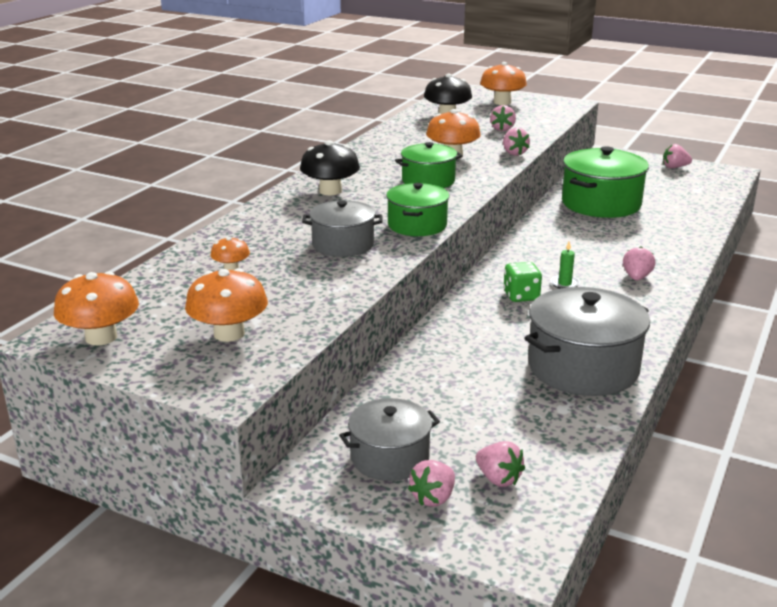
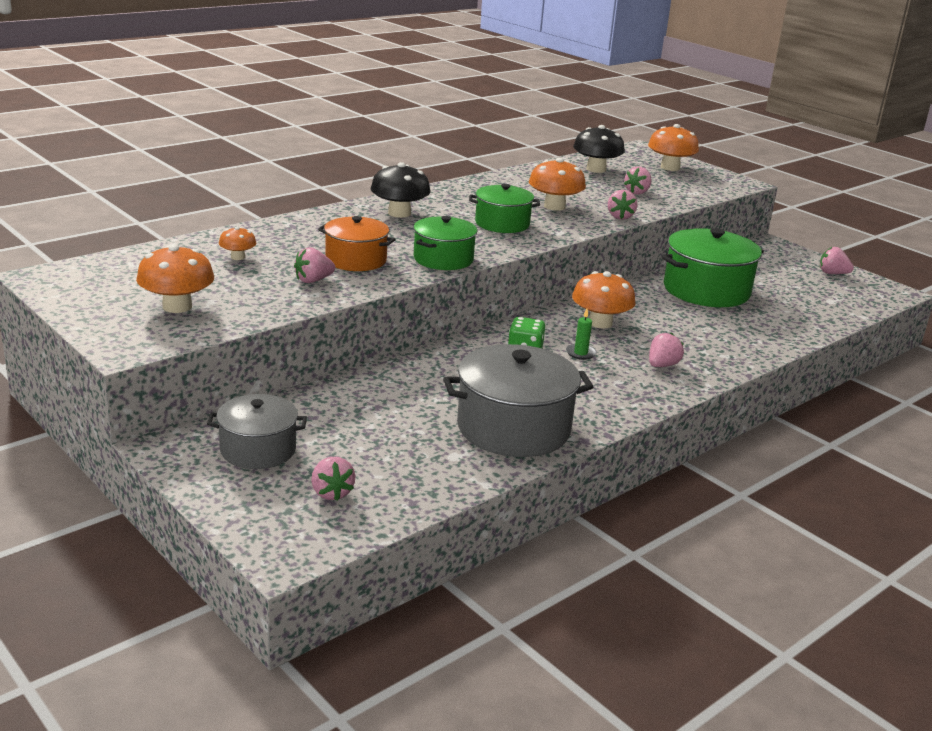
camera: 20 degrees right, 0 degrees up
(101, 337) = (77, 284): orange mushroom -> orange mushroom (600, 323)
(343, 244) = (356, 260): grey pot -> orange pot
(433, 498) = (260, 490): pink strawberry -> pink strawberry (313, 280)

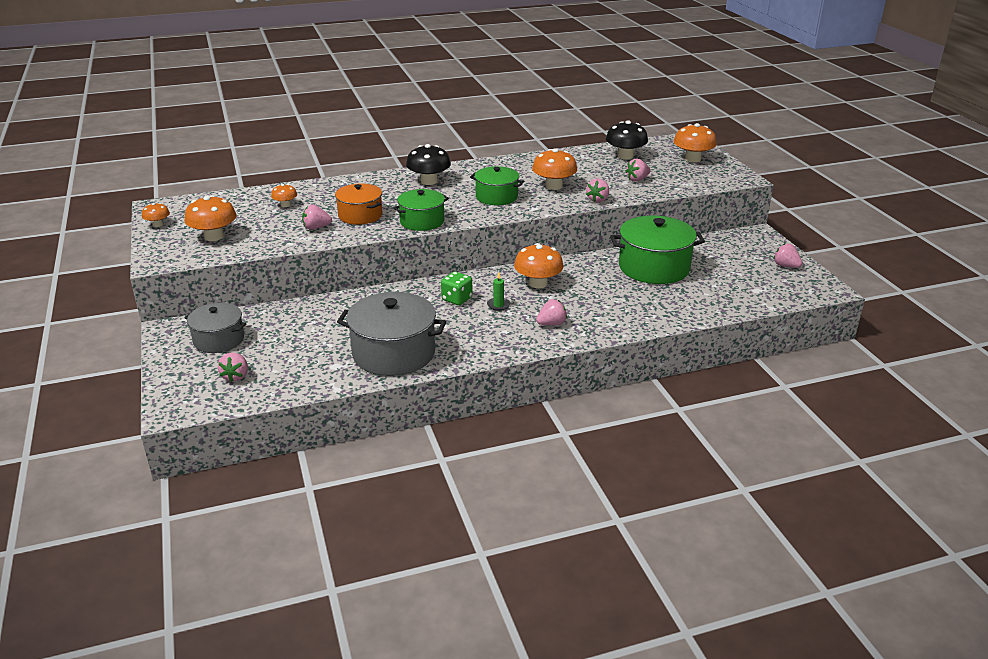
camera: 25 degrees right, 5 degrees up
(71, 300) = (158, 224): none -> orange mushroom

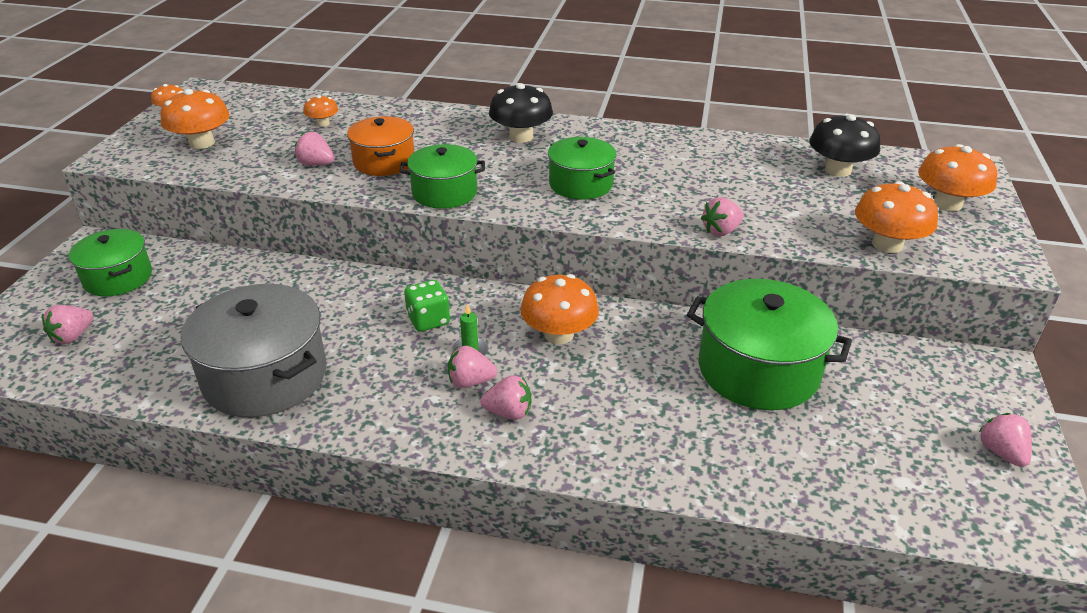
camera: 30 degrees right, 5 degrees up
(219, 340) = (118, 278): grey pot -> green pot
(554, 186) = (678, 190): orange mushroom -> orange mushroom (887, 244)
(637, 179) = (818, 214): pink strawberry -> pink strawberry (470, 382)

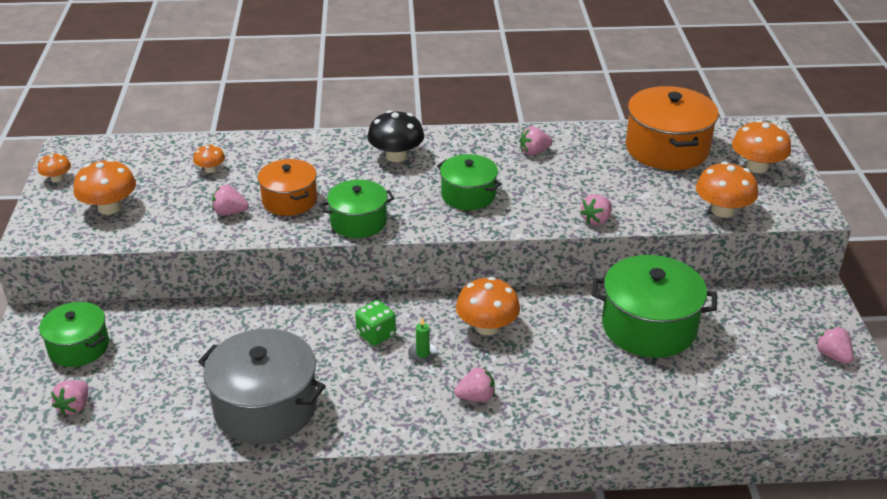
camera: 15 degrees left, 0 degrees up
(470, 382) = (435, 379): pink strawberry -> pink strawberry (534, 152)
(838, 170) = (667, 148): black mushroom -> orange pot

